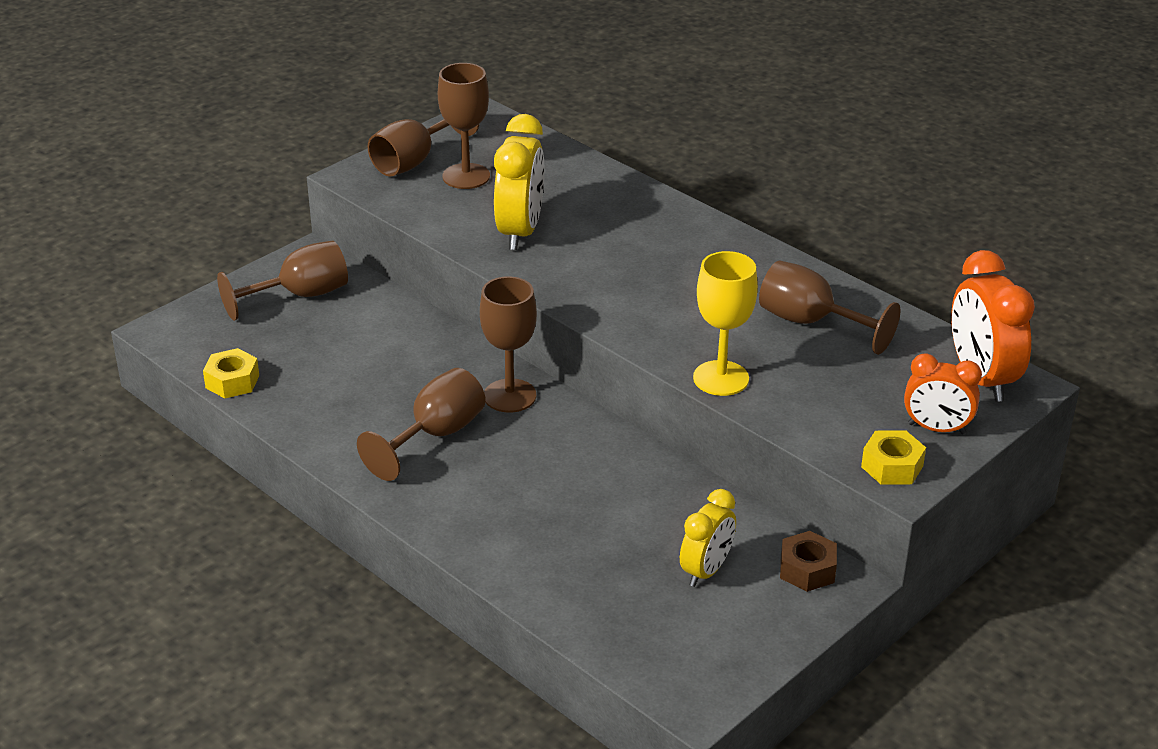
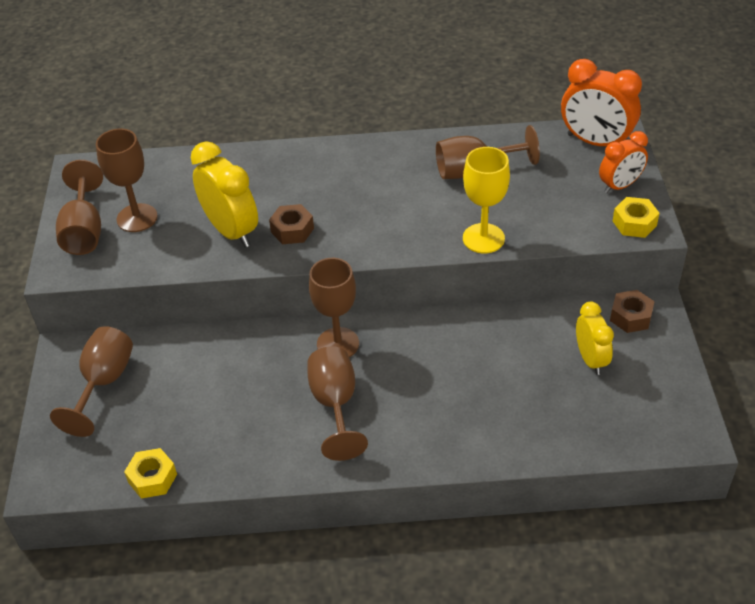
camera: 45 degrees left, 10 degrees up
(569, 263) = (292, 230): none -> brown nut

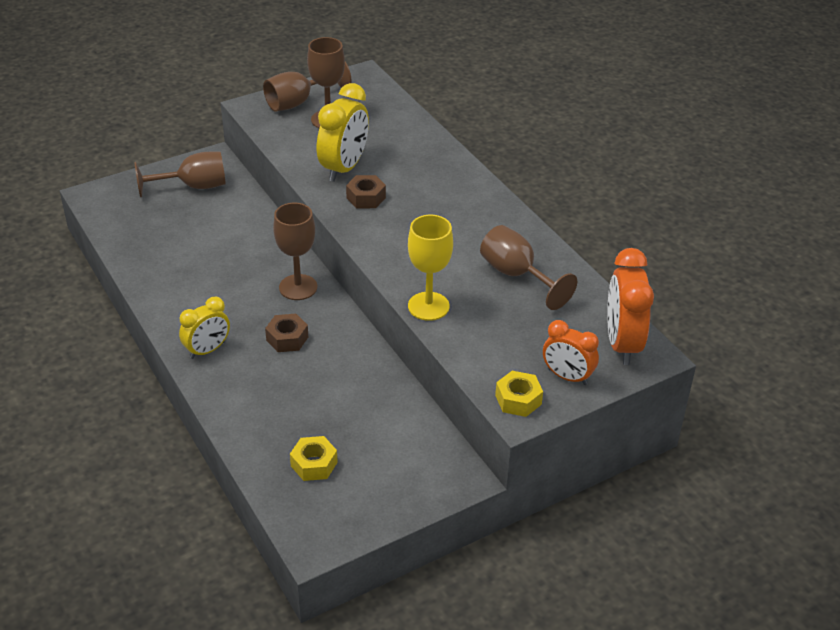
camera: 60 degrees right, 5 degrees down
(152, 478) = (118, 241): yellow nut -> yellow nut (314, 464)
(335, 404) = (233, 307): brown goblet -> none
(590, 359) = (369, 447): yellow clock -> yellow clock (207, 350)
(630, 317) = (442, 462): brown nut -> brown nut (287, 338)

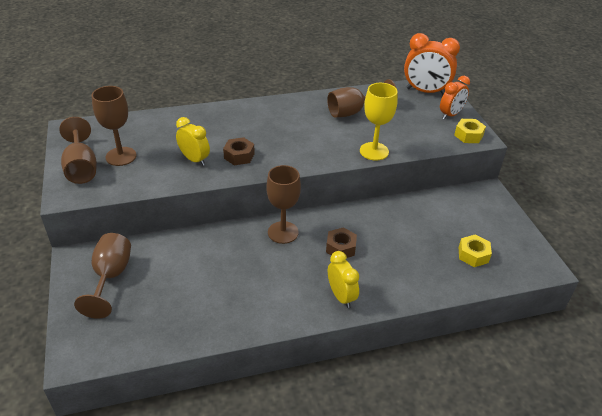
camera: 75 degrees left, 0 degrees up
(344, 168) = (194, 159): yellow clock -> yellow clock, size x0.64

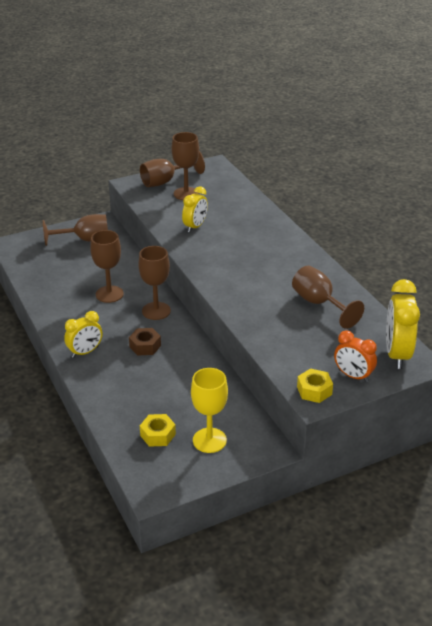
camera: 80 degrees right, 5 degrees down
(239, 156) = (210, 247): brown nut -> none
(239, 266) = (109, 294): none -> brown goblet
(374, 151) = (250, 323): yellow goblet -> yellow goblet (209, 440)
(425, 91) = (397, 354): orange clock -> yellow clock

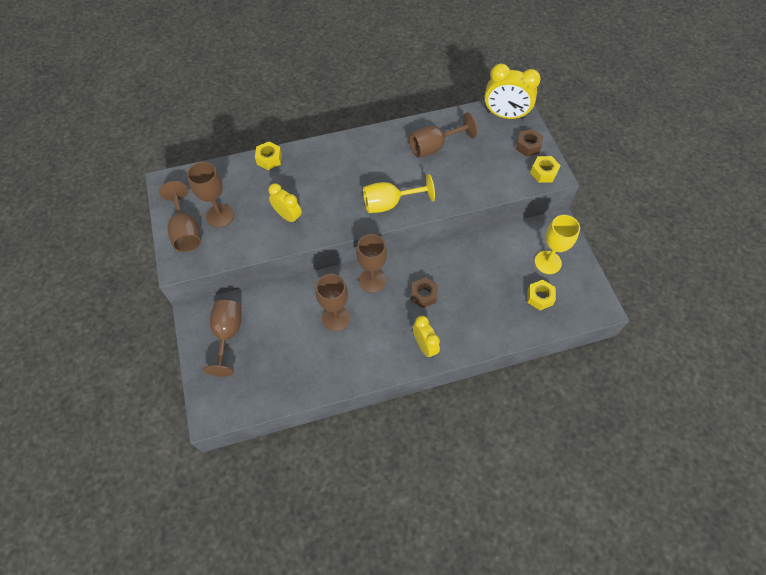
camera: 80 degrees left, 25 degrees up
(228, 281) = (389, 204): none -> yellow goblet
(260, 208) = (269, 159): none -> yellow nut
(353, 376) = (528, 146): orange clock -> brown nut

